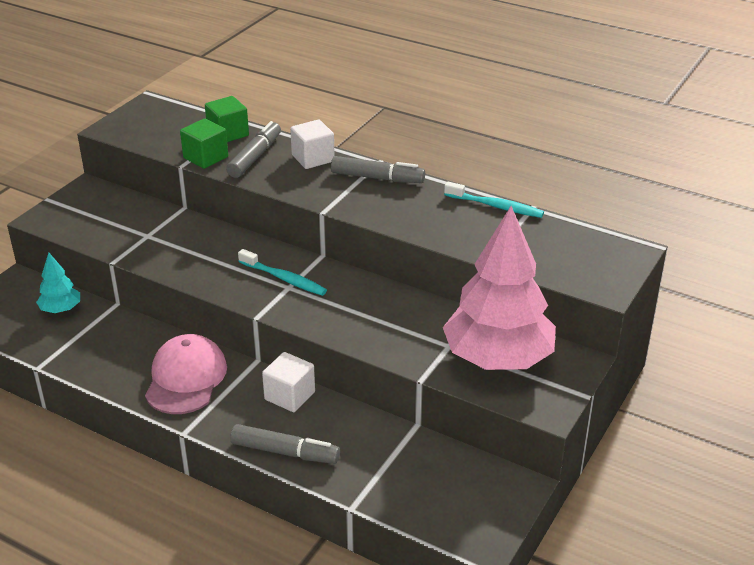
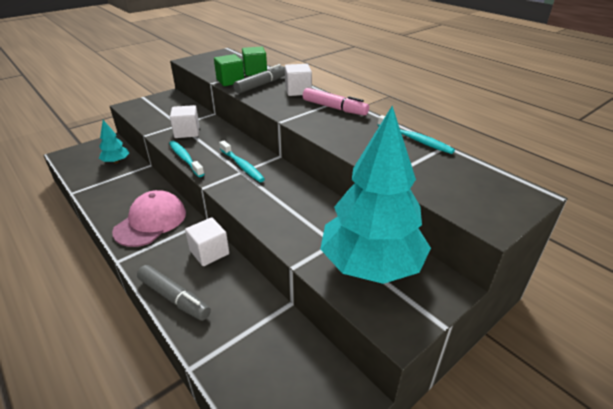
camera: 20 degrees right, 0 degrees up
(170, 245) = (187, 132): none -> white cube
(201, 285) = (185, 159): none -> turquoise toothbrush
(377, 178) = (334, 108): grey marker -> pink marker
(497, 359) = (371, 265): pink tree -> turquoise tree

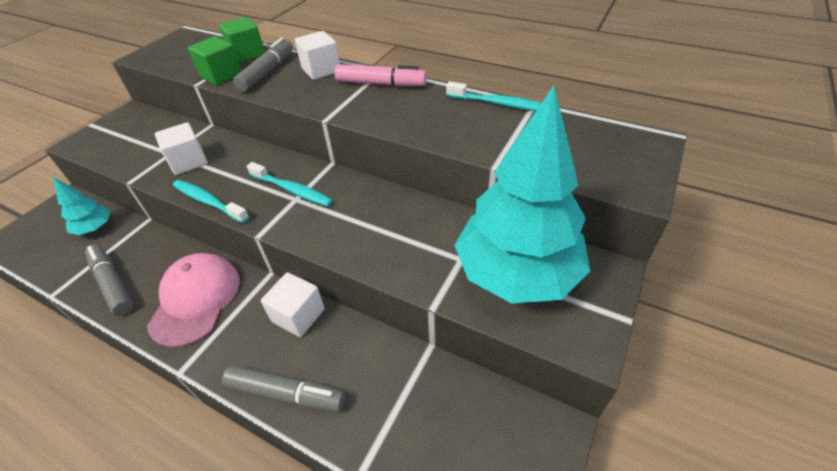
camera: 20 degrees left, 10 degrees up
(108, 197) = (113, 284): none -> grey marker

